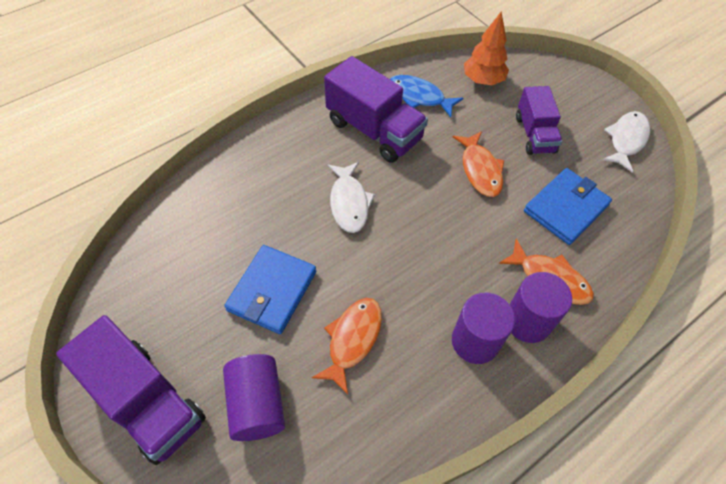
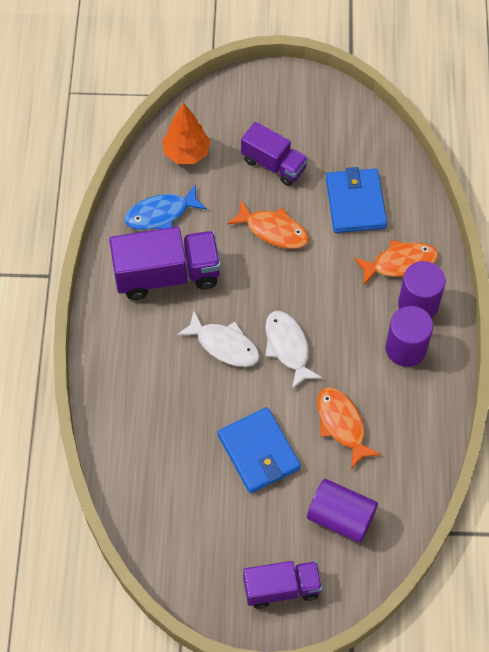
camera: 50 degrees left, 5 degrees up
(147, 401) = (281, 588): purple truck -> purple truck, size x0.65
(626, 140) = (334, 108): white fish -> white fish (288, 347)

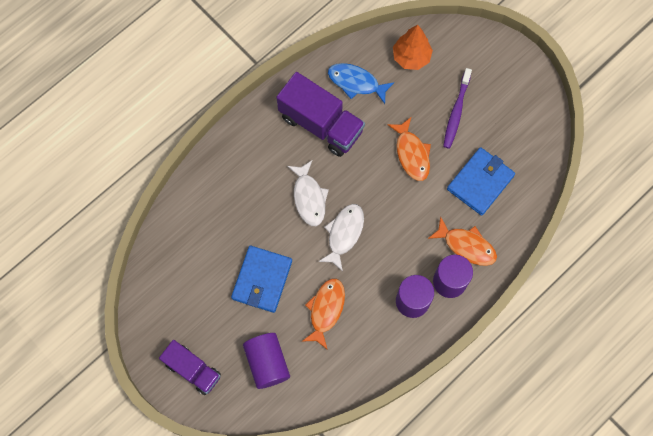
camera: 45 degrees right, 10 degrees up
(274, 164) = (456, 112): purple truck -> purple toothbrush

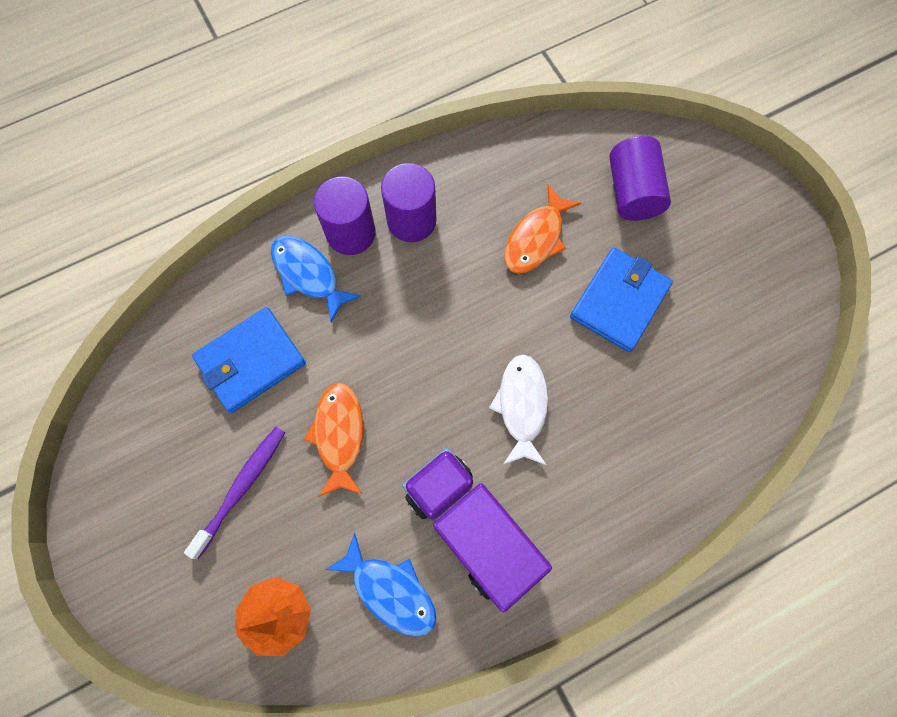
camera: 165 degrees left, 0 degrees up
(193, 370) = (737, 207): purple truck -> none
(344, 234) = (482, 336): white fish -> none
(466, 245) = (308, 275): orange fish -> blue fish

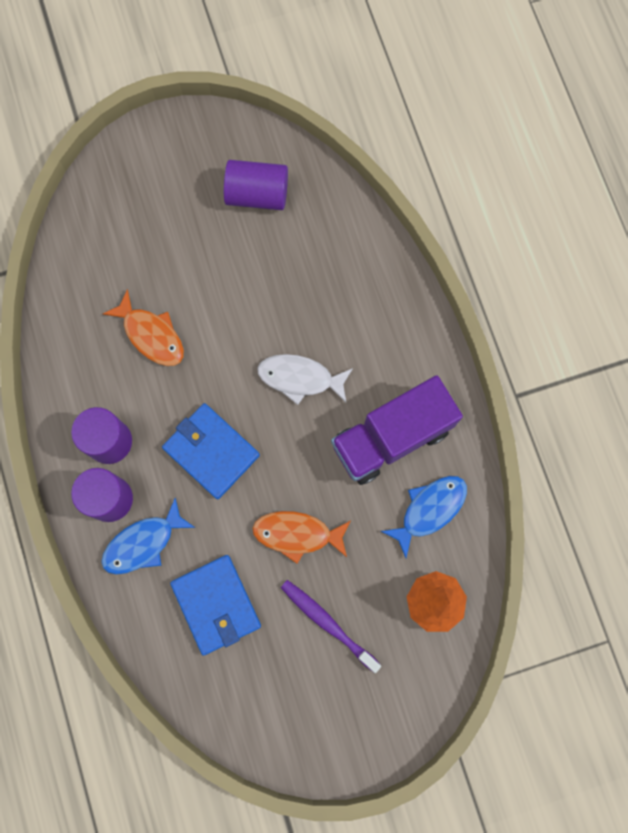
camera: 80 degrees left, 5 degrees up
(619, 301) = (224, 279): blue wallet -> blue wallet (211, 451)
(632, 192) = (124, 243): purple cylinder -> purple cylinder (257, 194)

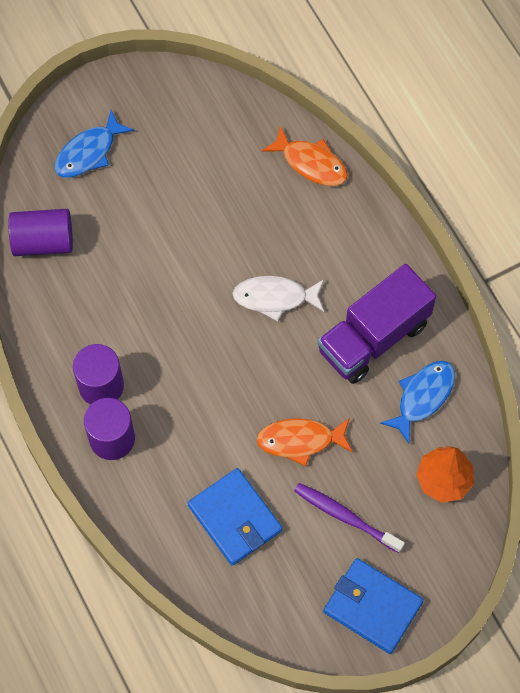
camera: 10 degrees left, 10 degrees down
(143, 543) = (153, 474): blue fish -> blue fish (89, 152)
(151, 335) = (122, 281): orange fish -> orange fish (311, 163)
(211, 451) = (202, 379): blue wallet -> blue wallet (373, 606)
(257, 194) = (200, 135): purple cylinder -> purple cylinder (43, 241)

